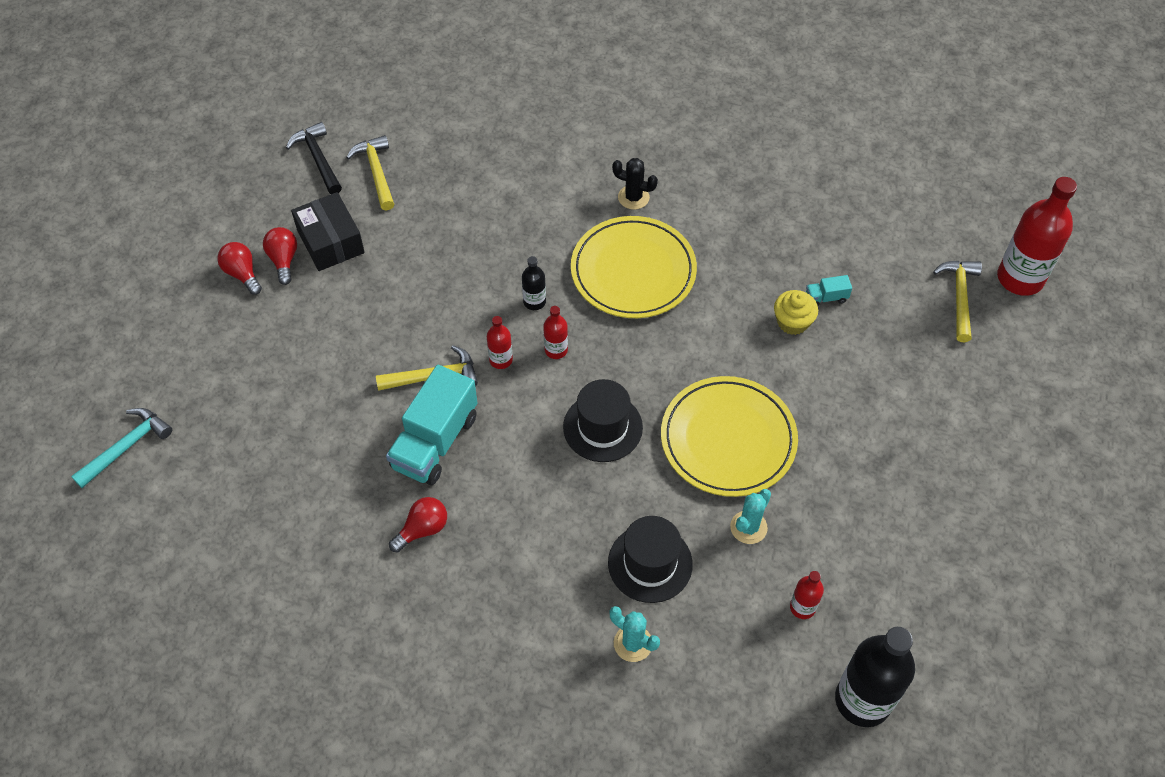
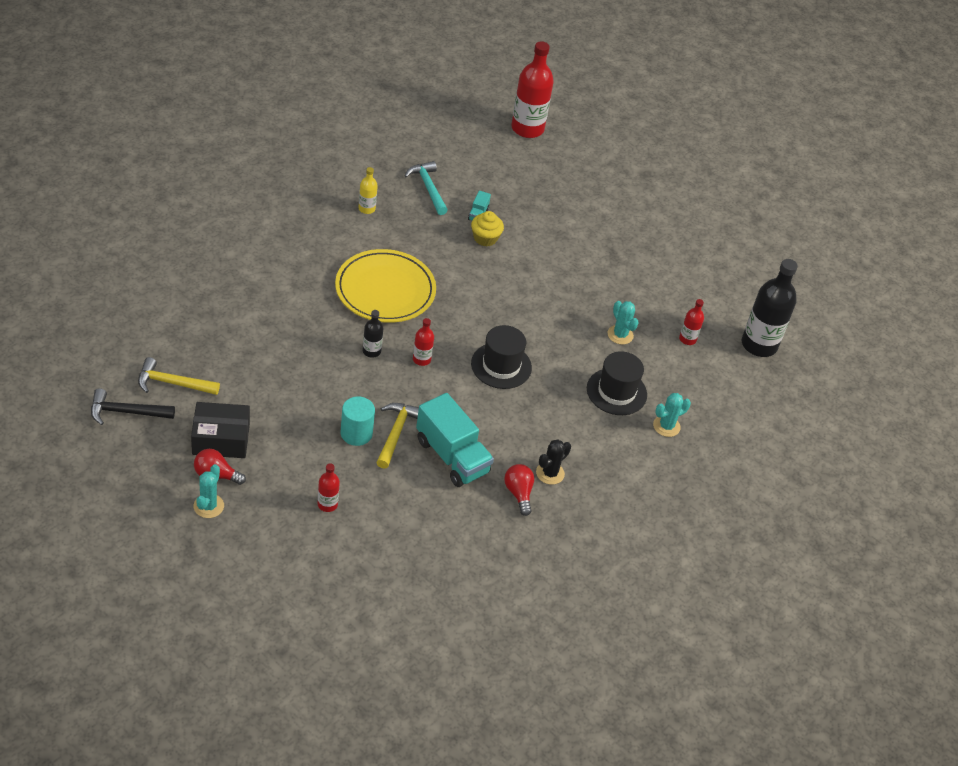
camera: 70 degrees left, 10 degrees down
(127, 446) = (326, 642): turquoise hammer -> turquoise hammer (428, 188)
(242, 274) = (208, 506): red light bulb -> turquoise cactus
(410, 343) = (356, 433): none -> turquoise cylinder
(501, 360) = (408, 391): red bottle -> red bottle (327, 504)
(633, 197) = (320, 258): black cactus -> black cactus (550, 473)
(728, 439) = (552, 312): yellow plate -> none
(742, 198) = (366, 209): none -> yellow bottle
(959, 297) = (521, 159): yellow hammer -> none

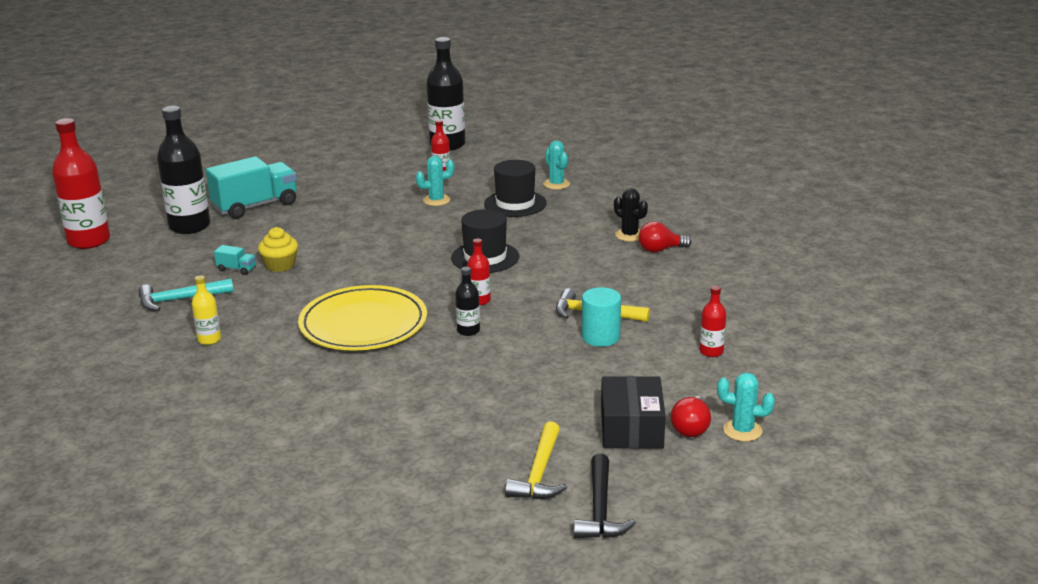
camera: 80 degrees left, 20 degrees down
(452, 456) = (620, 283): turquoise truck -> turquoise truck (255, 206)
(556, 180) = (189, 226): none -> black bottle

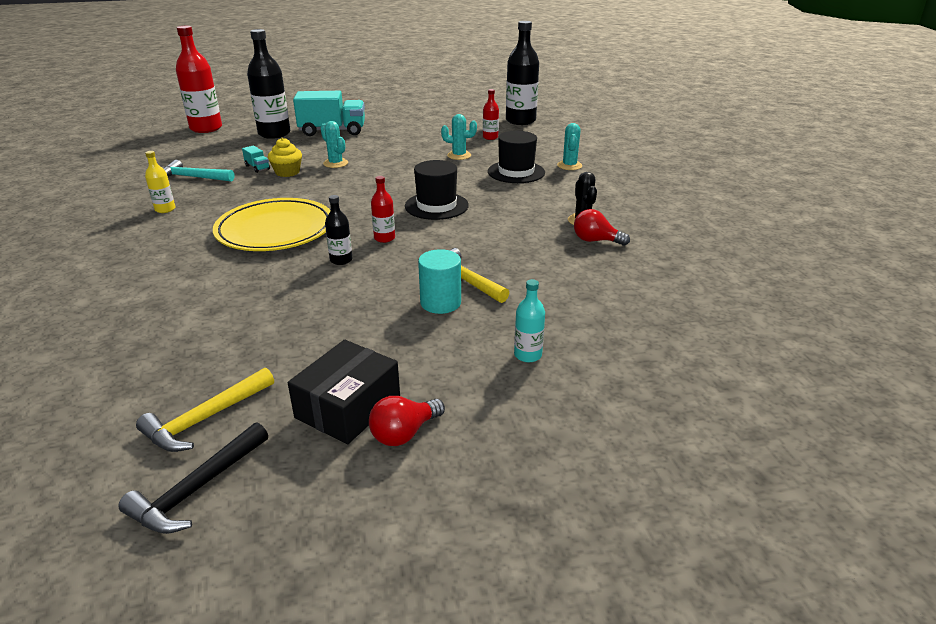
camera: 30 degrees right, 5 degrees up
(711, 351) = (528, 355): red bottle -> turquoise bottle
(742, 430) = (453, 460): turquoise cactus -> turquoise cactus (335, 163)

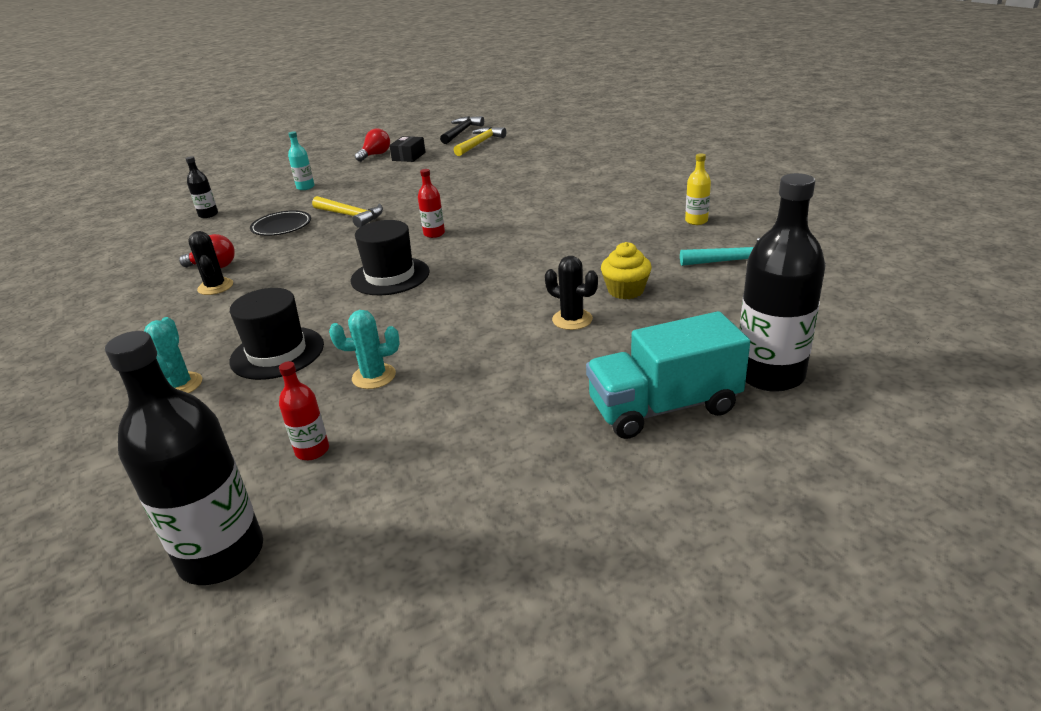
camera: 170 degrees right, 0 degrees up
(206, 128) = (930, 365): red bottle -> none
(257, 167) = (680, 291): turquoise truck -> none
(275, 230) = (550, 223): yellow plate -> none
(335, 163) = (572, 319): turquoise cactus -> black cactus
(341, 260) = (463, 211): black bottle -> black bottle (208, 215)
(348, 407) = (408, 156): black box -> black box, size x0.64
(440, 303) = (367, 200): turquoise cylinder -> none
(543, 279) = (281, 226): none -> black plate

